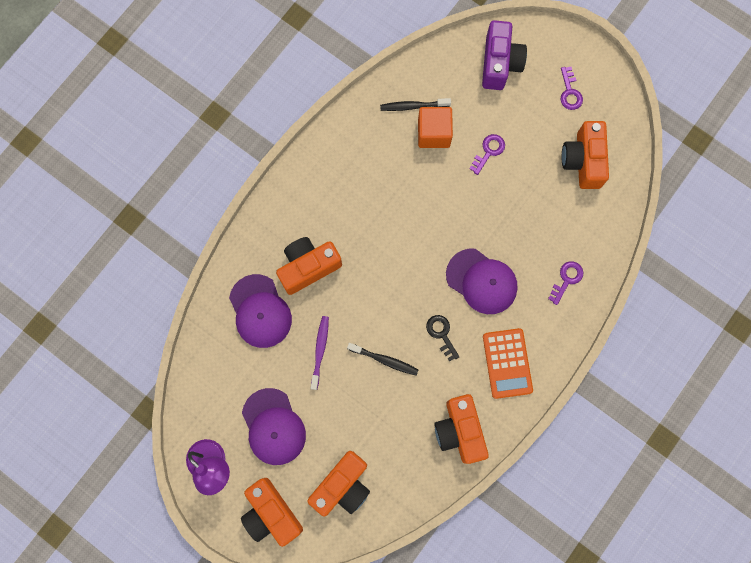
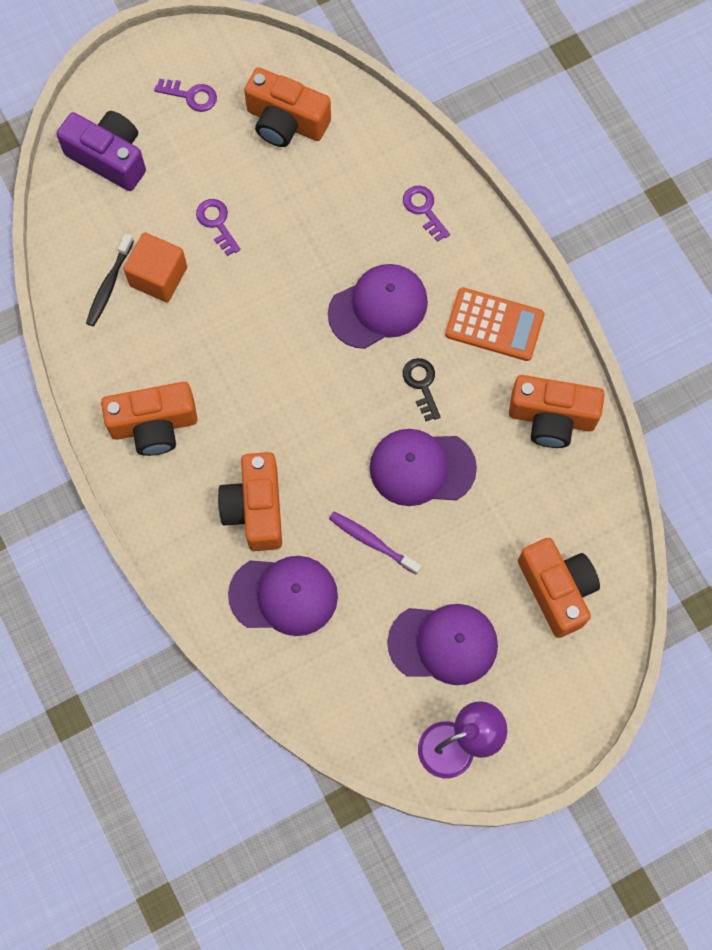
camera: 65 degrees left, 5 degrees down
(271, 513) = (553, 694): orange camera -> orange camera (154, 425)
(384, 360) = (422, 468): black toothbrush -> purple cap
(441, 334) = (422, 385): black key -> black key turned 75 degrees clockwise

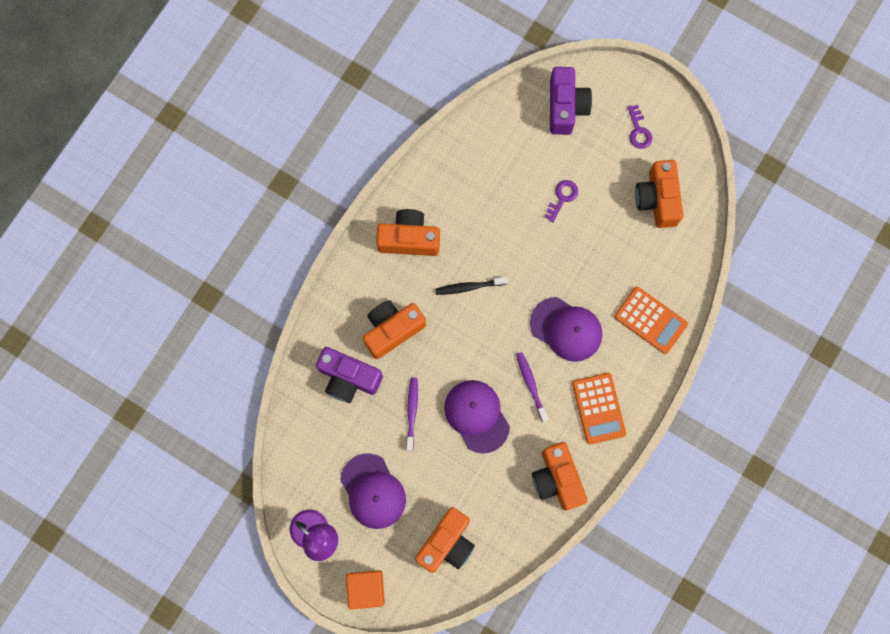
camera: 60 degrees right, 5 degrees up
(109, 285) = (482, 158): black toothbrush -> black toothbrush (469, 287)
(154, 425) = (409, 239): orange camera -> orange camera turned 135 degrees clockwise
(158, 276) = (505, 184): orange cube -> orange cube (366, 589)
(284, 595) = (348, 378): purple cap -> purple camera
(422, 385) = (531, 385): black key -> purple toothbrush
(424, 209) = (650, 320): purple key -> orange calculator

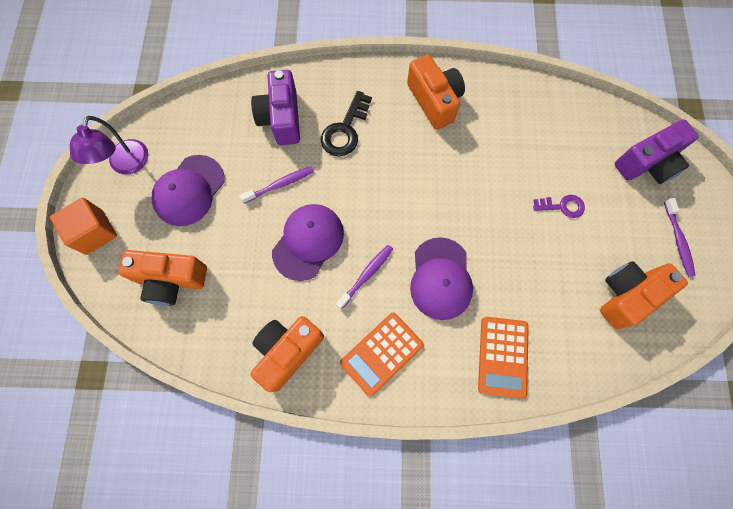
camera: 60 degrees right, 5 degrees down
(392, 330) = (345, 130): orange camera -> black key
(469, 287) = (424, 171): black toothbrush -> none
(638, 131) = (678, 240): purple key -> purple toothbrush

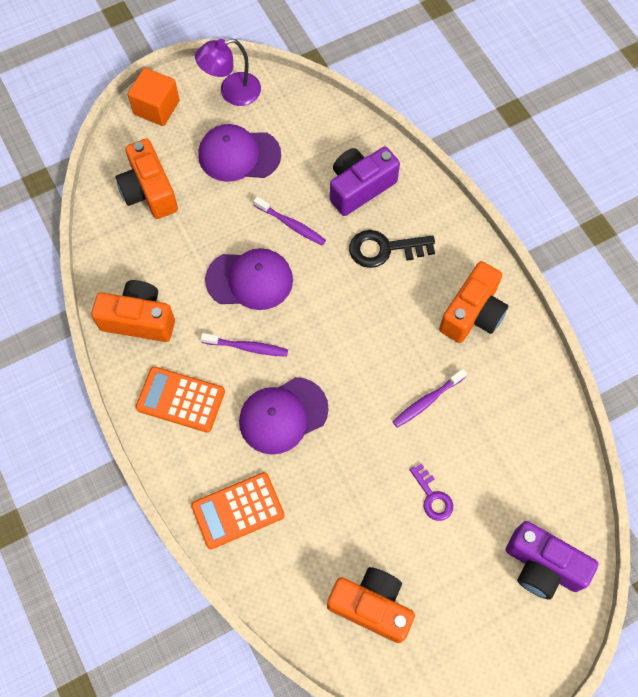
camera: 60 degrees right, 5 degrees down
(678, 240) = (468, 636): purple toothbrush -> purple toothbrush (427, 401)

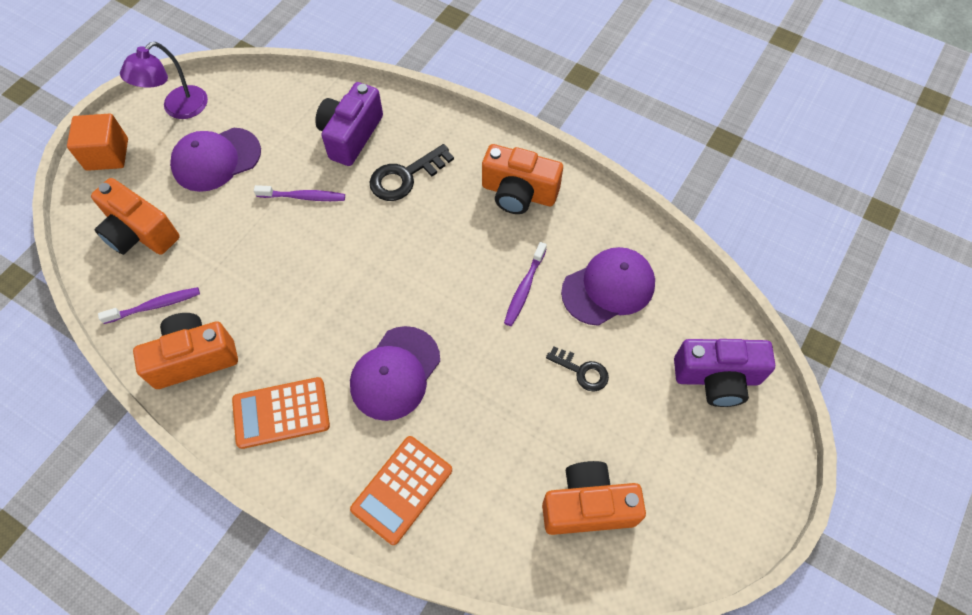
camera: 30 degrees left, 5 degrees down
(247, 347) = (322, 328): purple toothbrush -> purple toothbrush (155, 306)
(250, 280) = (290, 265): purple cap -> purple cap (608, 287)
(432, 497) = (582, 371): purple key -> black key
(472, 313) = (518, 193): orange camera -> orange camera turned 105 degrees clockwise

